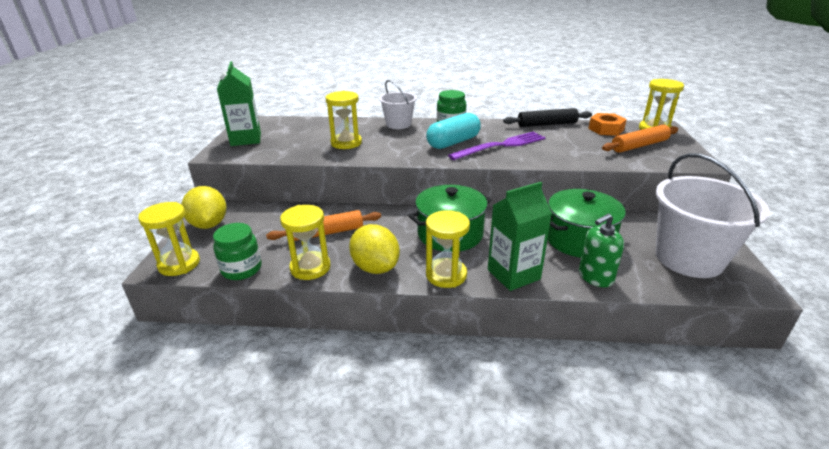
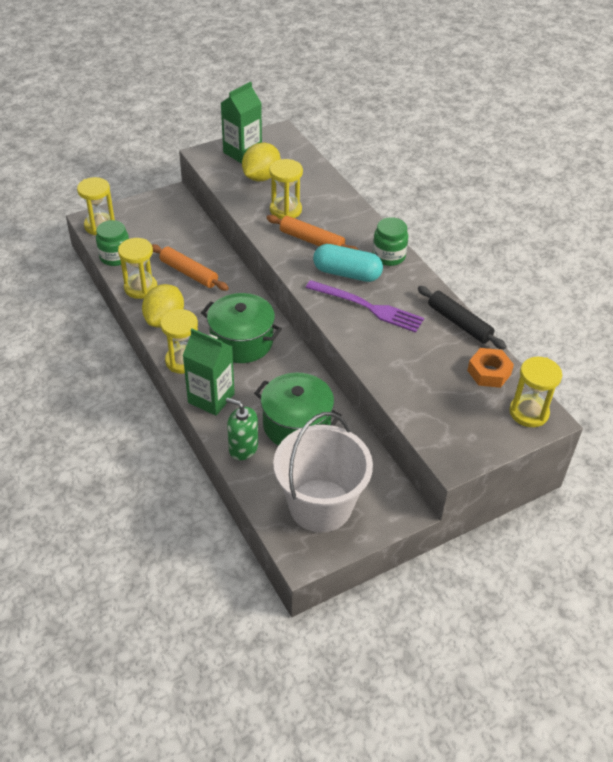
camera: 55 degrees right, 15 degrees up
(209, 224) = (153, 209): yellow lemon -> yellow lemon (261, 177)
(398, 124) = (358, 221): white bucket -> none
(639, 145) = (462, 407): orange rolling pin -> orange rolling pin (312, 241)

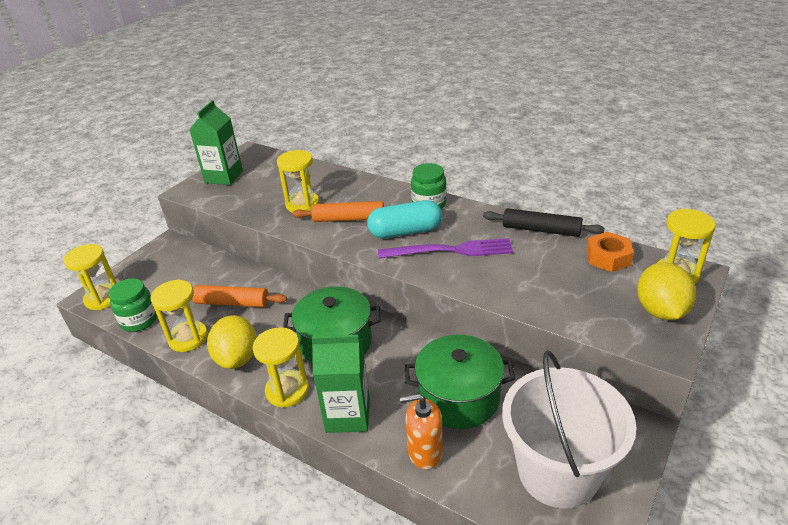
camera: 25 degrees left, 10 degrees down
(243, 448) = (425, 452): green soap dispenser -> orange soap dispenser
(261, 177) = (257, 188): yellow lemon -> yellow lemon (660, 311)

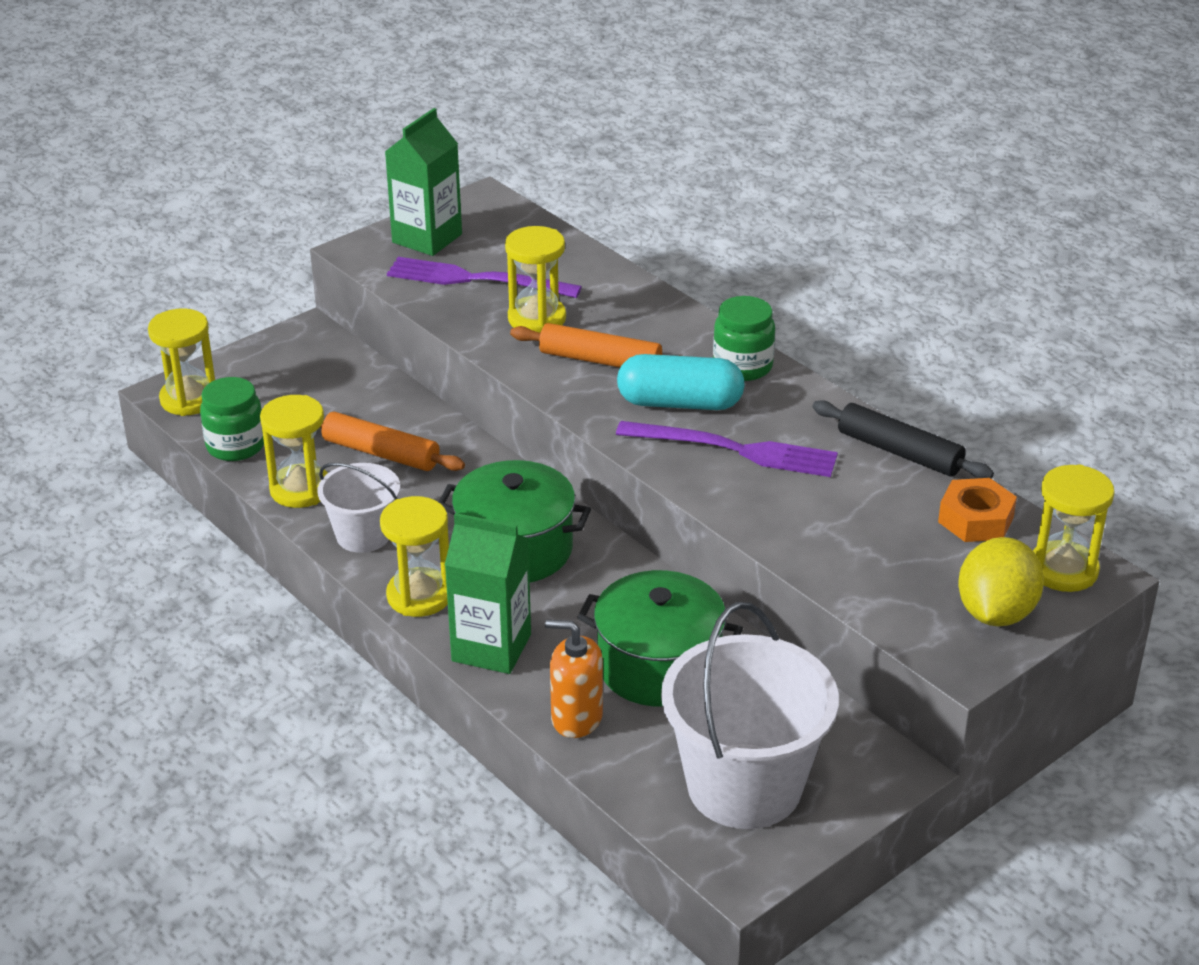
camera: 15 degrees right, 0 degrees up
(237, 358) = (363, 535): yellow lemon -> white bucket
(260, 192) = (477, 279): none -> purple fork

